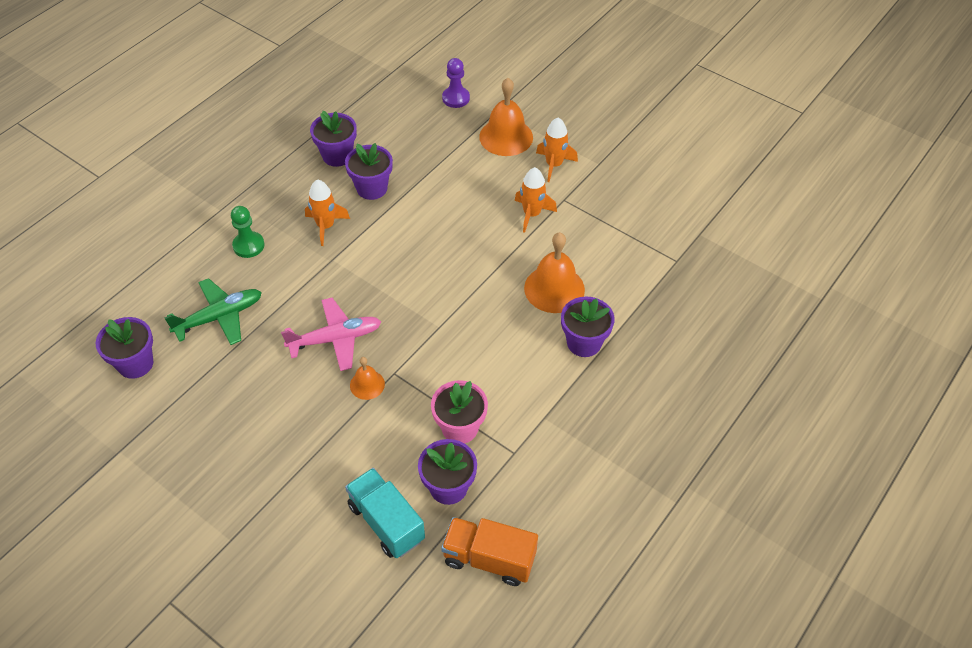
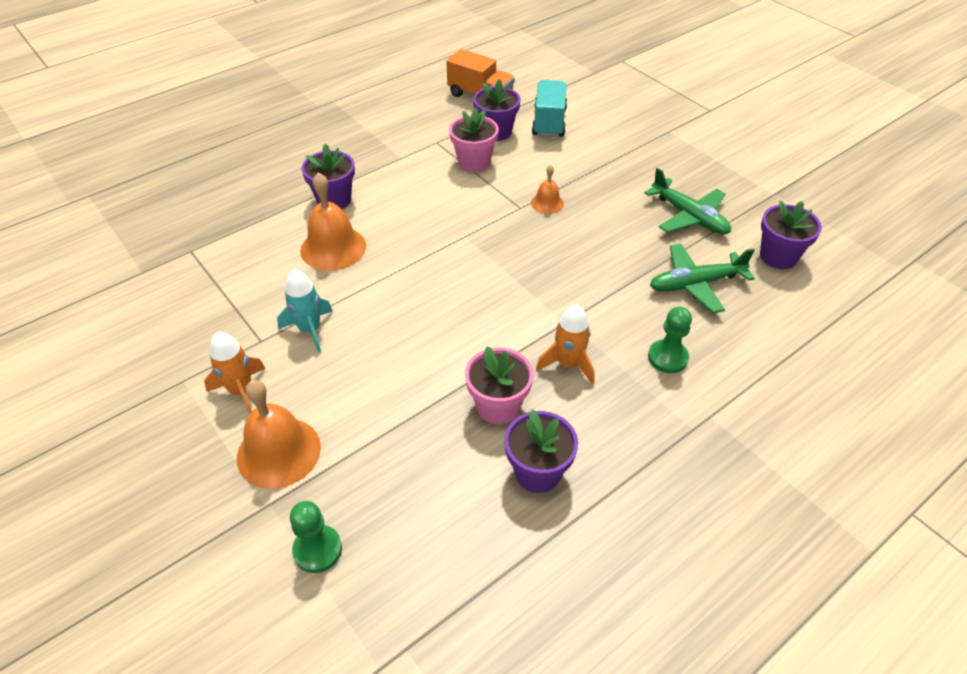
camera: 165 degrees left, 5 degrees down
(217, 397) = (689, 216): none -> green plane
(335, 339) = (572, 243): pink plane -> none
(372, 188) = (498, 406): purple flower pot -> pink flower pot
(386, 522) = (549, 122): turquoise truck -> turquoise truck turned 150 degrees counterclockwise
(456, 98) = (317, 550): purple pawn -> green pawn
(532, 214) = (310, 330): orange rocket -> turquoise rocket

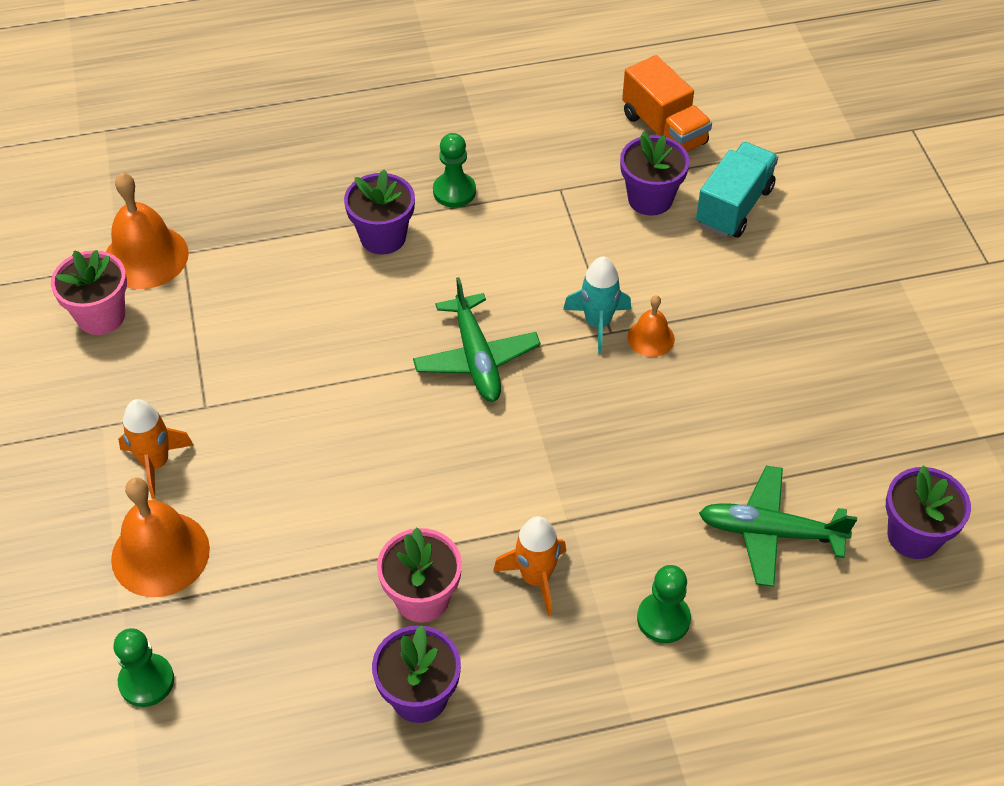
camera: 25 degrees right, 5 degrees up
(310, 330) = (265, 413): turquoise rocket -> turquoise rocket (598, 323)
(333, 248) = (346, 309): orange bell -> orange bell (146, 257)
(367, 162) = (454, 191): none -> green pawn
(474, 162) = (591, 239): pink flower pot -> pink flower pot (101, 316)
(689, 216) = (832, 429): green plane -> green plane (476, 358)

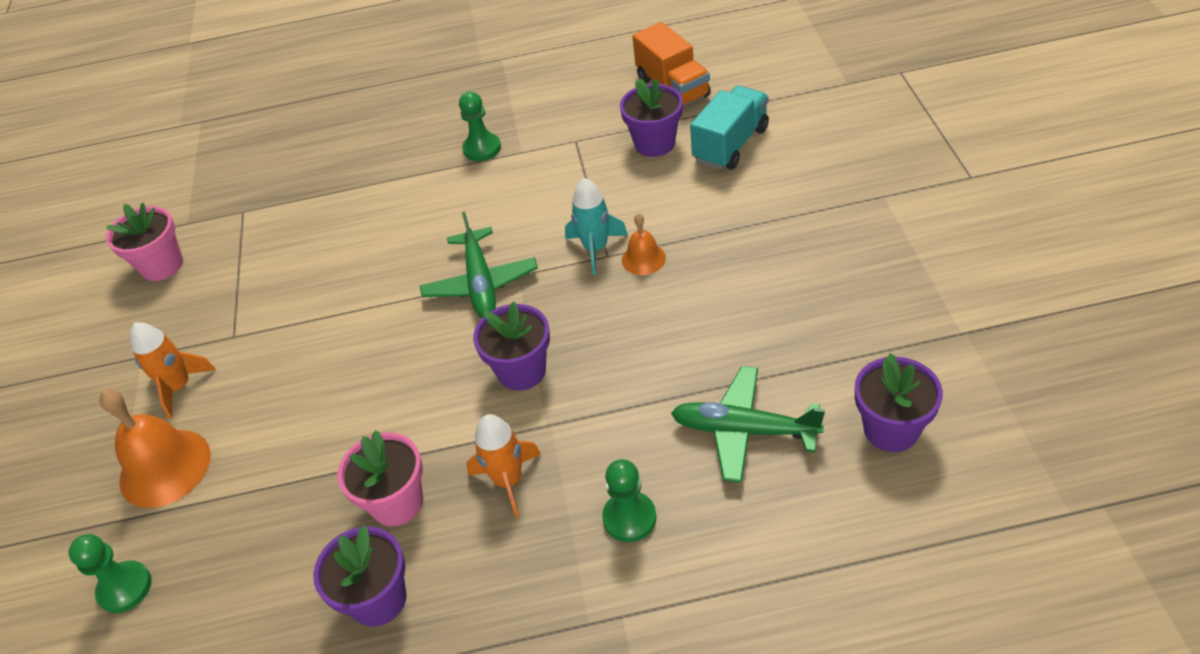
camera: 10 degrees right, 5 degrees down
(146, 257) = (210, 216): orange bell -> none
(383, 237) = (414, 188): purple flower pot -> purple flower pot (521, 371)

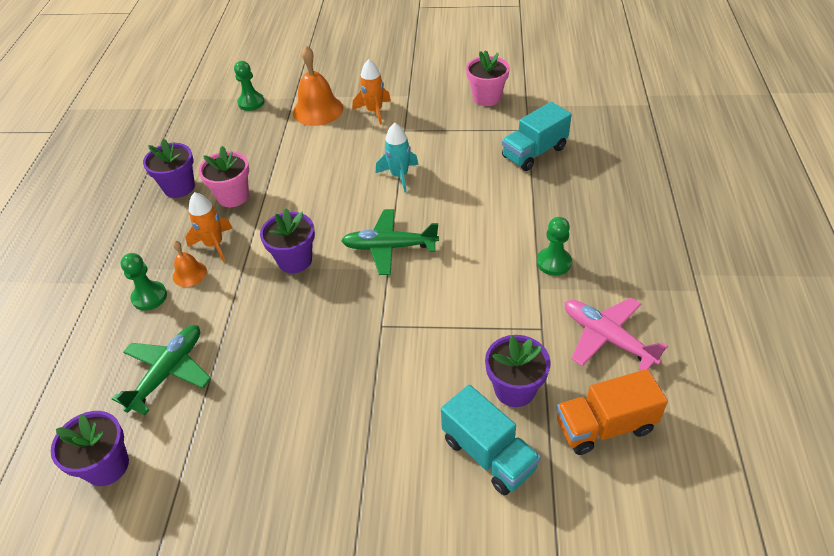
camera: 100 degrees right, 0 degrees up
(291, 197) = (534, 152): none -> turquoise truck
(574, 100) = (607, 338): none -> pink plane
(595, 248) = (392, 320): turquoise rocket -> turquoise rocket (399, 176)
(643, 259) = (365, 349): orange bell -> orange bell (189, 273)

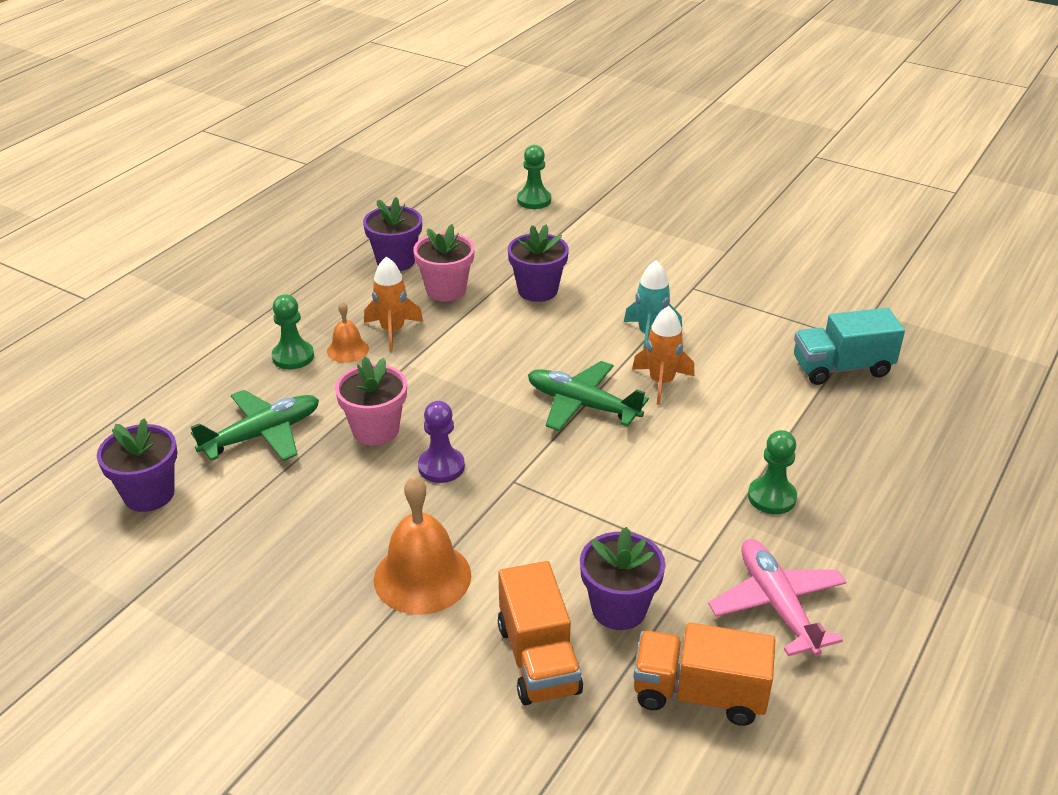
camera: 25 degrees right, 10 degrees down
(295, 260) = (466, 378): purple flower pot -> purple flower pot (537, 290)
(318, 110) = (605, 232): orange bell -> orange bell (422, 577)
(323, 338) = (441, 467): none -> purple pawn
(374, 111) = (671, 255): orange rocket -> orange rocket (661, 382)
(487, 98) = (826, 286): pink flower pot -> pink flower pot (375, 430)
(488, 454) = (538, 659): turquoise truck -> orange truck

